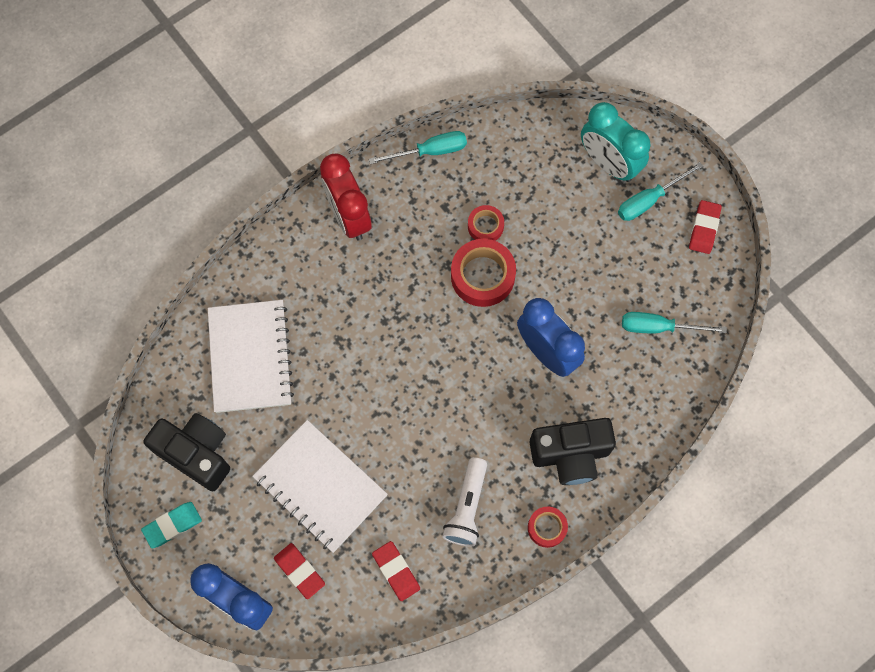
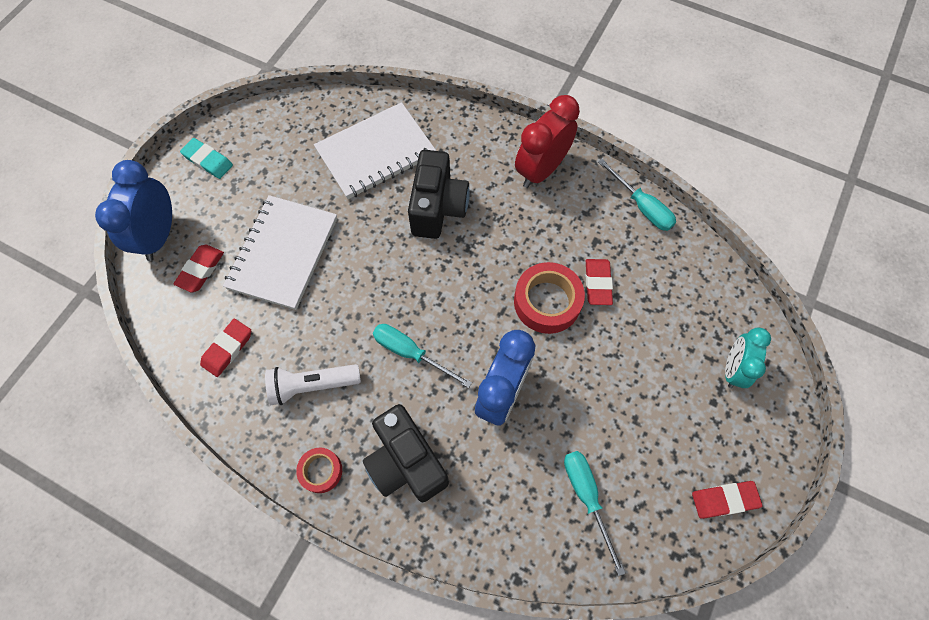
camera: 65 degrees right, 5 degrees down
(196, 454) = (275, 151): black camera -> black camera (438, 208)
(485, 226) = (597, 283): red tape -> red eraser
(608, 163) = (733, 369): turquoise clock -> turquoise clock, size x0.66
(649, 200) = (719, 427): turquoise screwdriver -> turquoise screwdriver (411, 353)

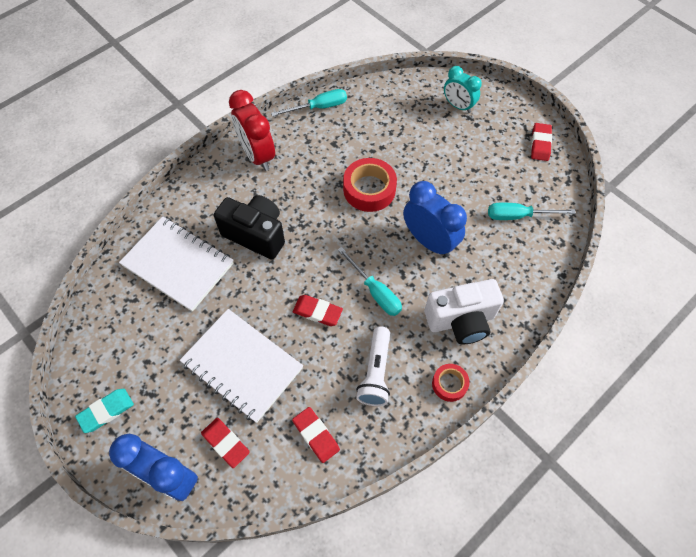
camera: 70 degrees left, 5 degrees down
(376, 153) = (178, 264): white notebook -> white notebook turned 45 degrees counterclockwise
(406, 462) = (461, 320): black camera -> white camera
(411, 353) = (375, 291): turquoise screwdriver -> turquoise screwdriver turned 90 degrees counterclockwise
(597, 283) = (367, 154): red eraser -> red eraser (317, 312)

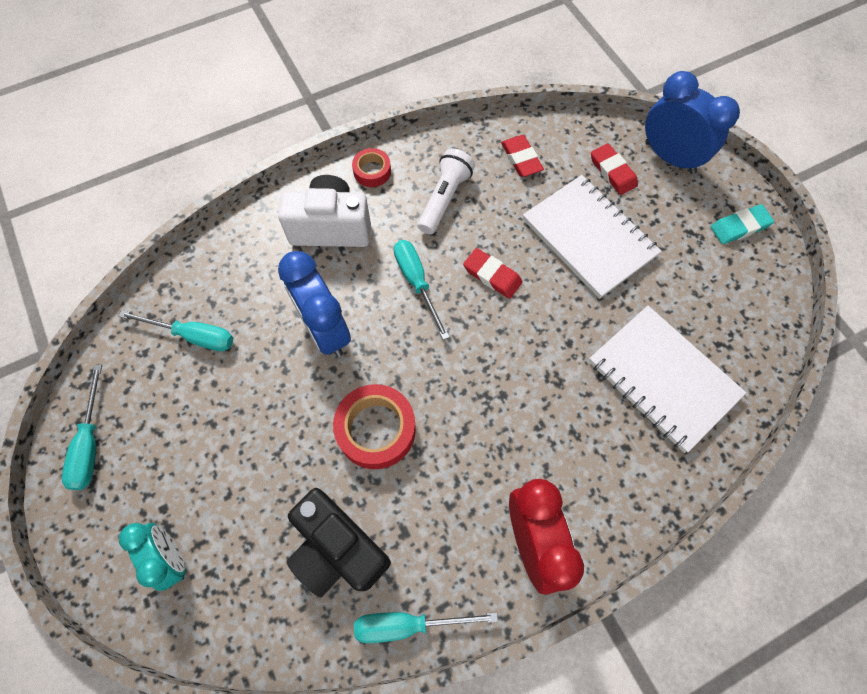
camera: 165 degrees left, 5 degrees up
(256, 234) = (553, 397): black camera -> black camera (338, 549)
(540, 144) = (90, 443): red eraser -> turquoise screwdriver

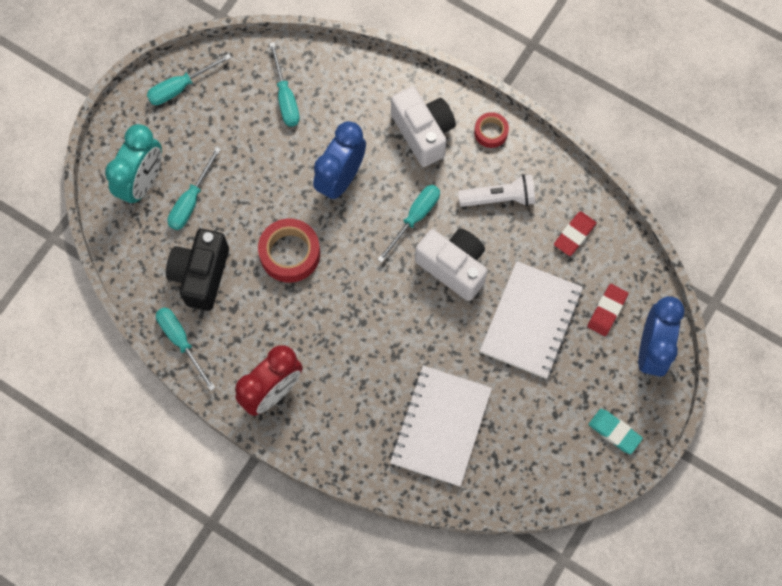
camera: 60 degrees right, 5 degrees up
(171, 558) = (142, 182): turquoise clock -> turquoise clock, size x1.53
(237, 509) = (191, 201): none -> turquoise screwdriver
(492, 275) = (453, 267): red eraser -> white camera

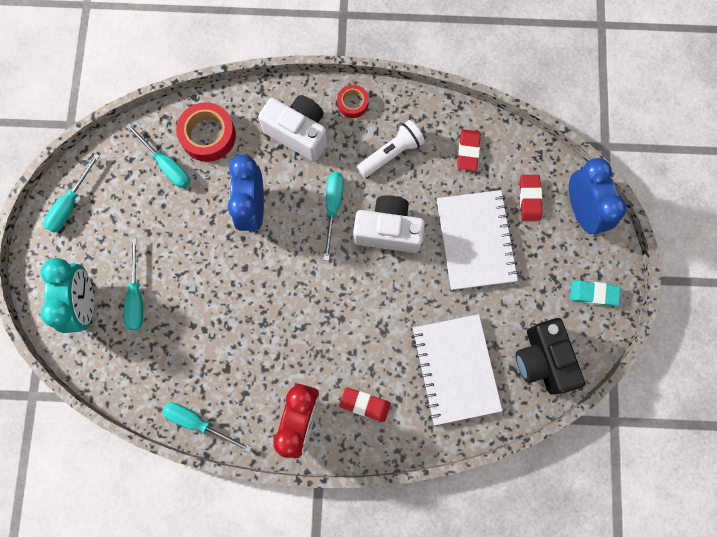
camera: 30 degrees left, 5 degrees up
(201, 275) = (182, 356): black camera -> black camera (542, 360)
(290, 253) = (247, 295): red tape -> red tape (208, 135)
(338, 410) = (365, 404): none -> red eraser

